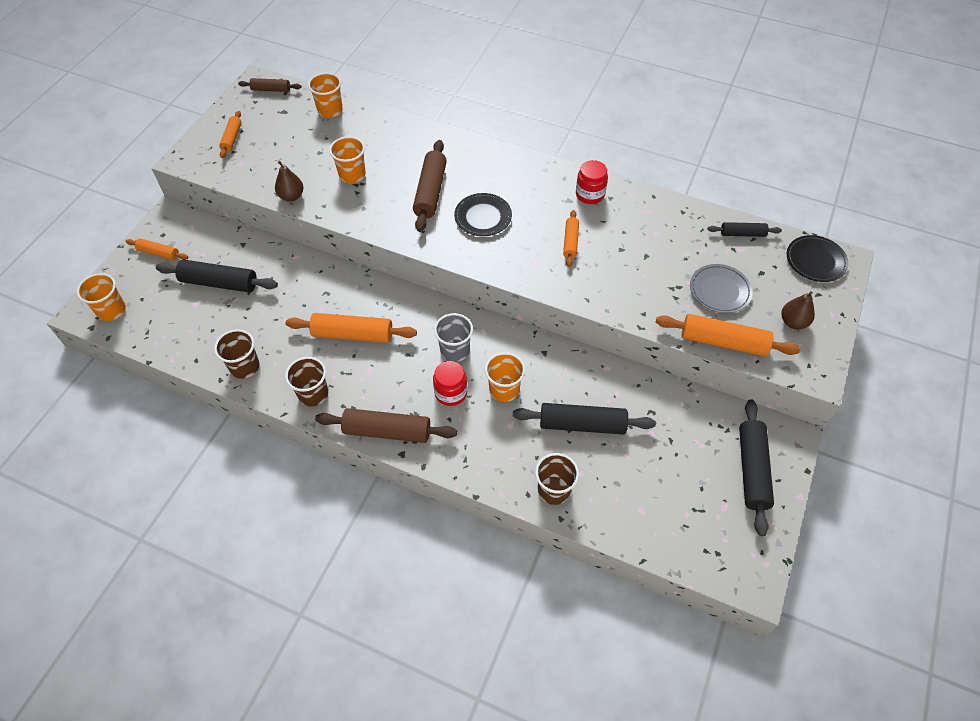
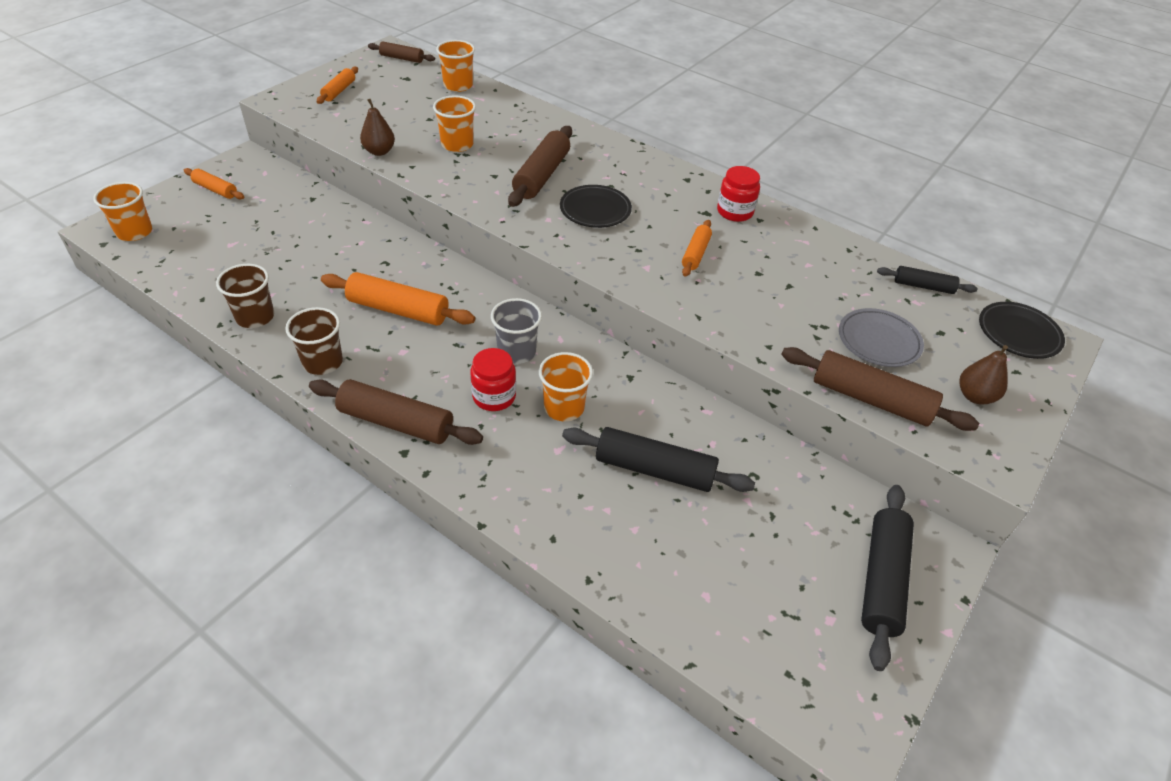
camera: 10 degrees right, 10 degrees down
(219, 282) = (268, 229): black rolling pin -> none
(554, 490) = (590, 541): brown cup -> none
(723, 342) = (871, 399): orange rolling pin -> brown rolling pin

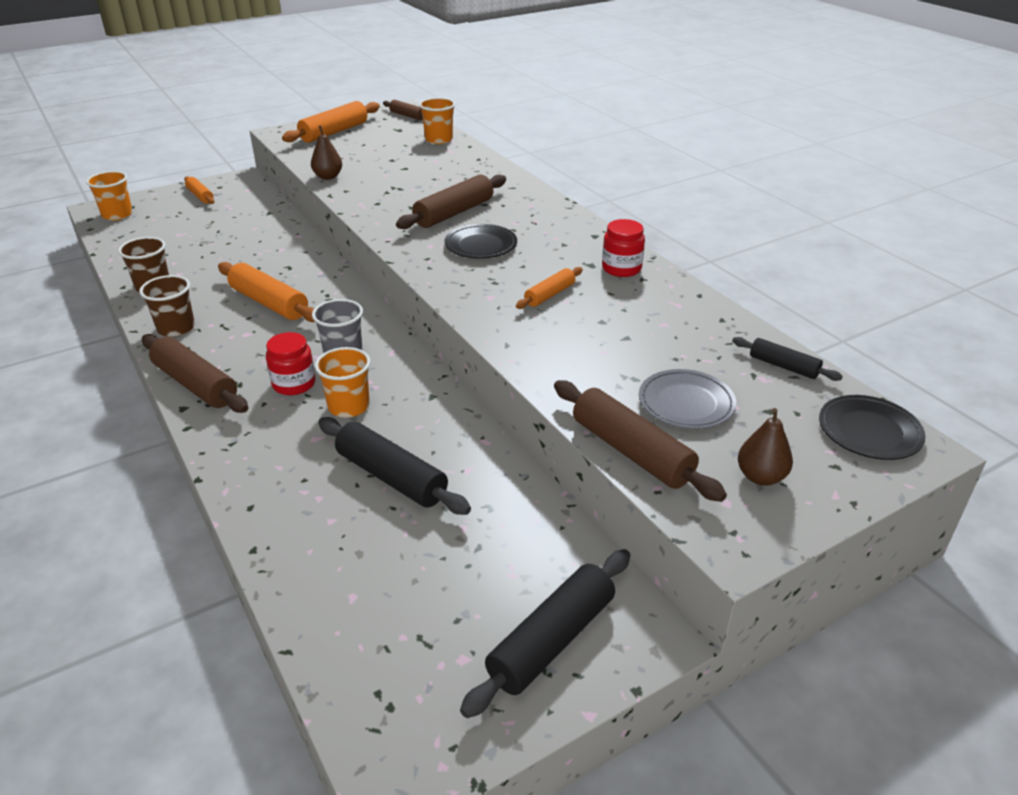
camera: 25 degrees right, 10 degrees down
(339, 91) = (334, 132): orange rolling pin -> orange rolling pin, size x1.75
(457, 145) = (399, 181): orange cup -> none

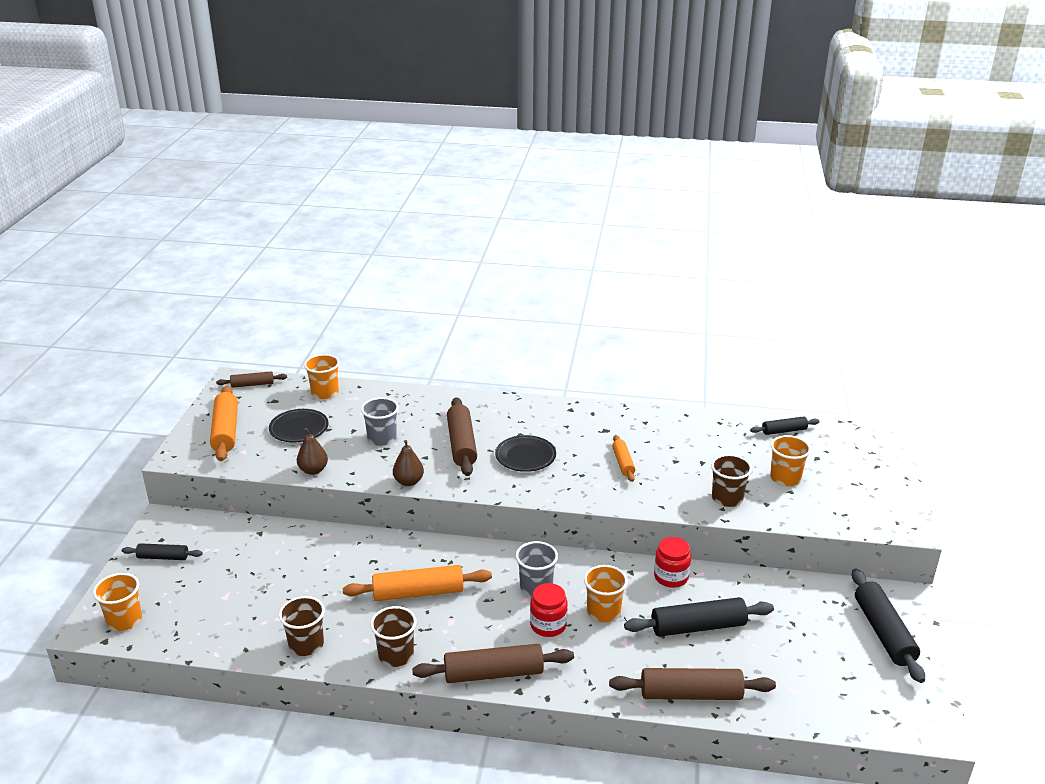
camera: 50 degrees left, 5 degrees down
(200, 196) = (163, 557): orange rolling pin -> black rolling pin
(410, 182) = (382, 439): none -> grey cup
(582, 379) = (727, 498): none -> brown cup
(621, 268) = (624, 422): red jar -> red jar (671, 577)
(631, 451) = (809, 518): brown rolling pin -> brown rolling pin (690, 694)
(686, 403) = (785, 478): grey plate -> orange cup
(760, 477) = (865, 491): brown pear -> brown pear (408, 482)
(869, 432) = (861, 441): black plate -> black plate (299, 429)

